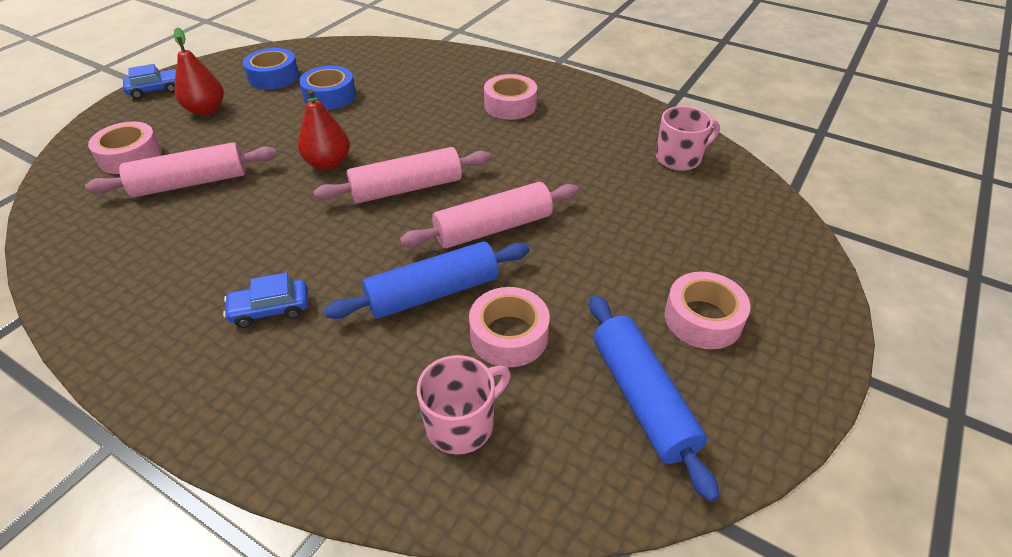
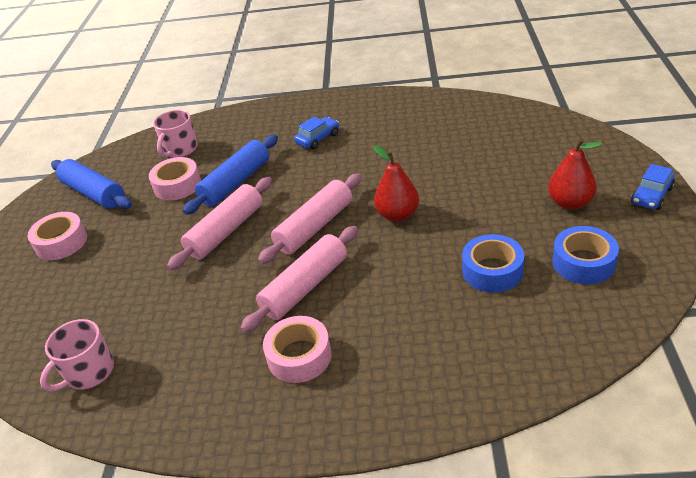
camera: 155 degrees right, 5 degrees down
(130, 156) = (545, 151): pink tape -> none
(190, 183) = (470, 159): pink rolling pin -> pink rolling pin (305, 287)

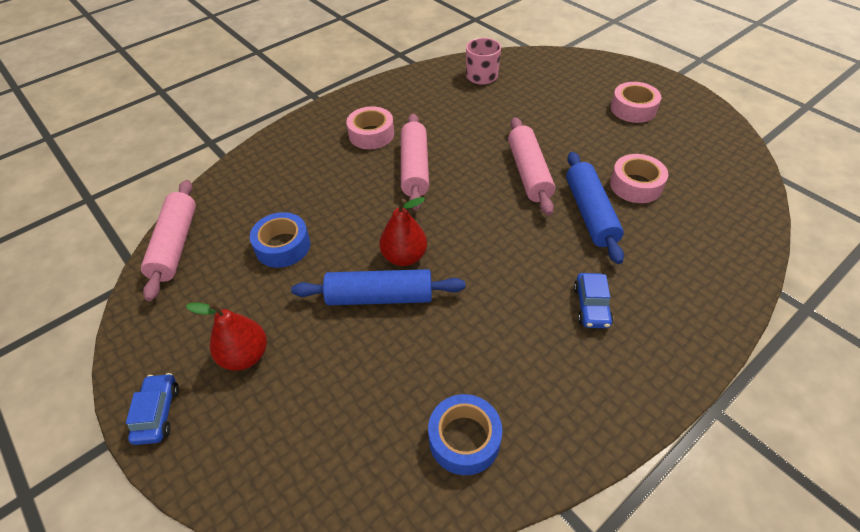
camera: 135 degrees right, 10 degrees up
(93, 193) = (689, 145): blue rolling pin -> blue rolling pin (380, 297)
(180, 149) = (704, 217): pink mug -> none
(315, 227) = (463, 211): pink rolling pin -> pink rolling pin (175, 245)
(583, 263) = (208, 290): blue tape -> blue tape (464, 439)

